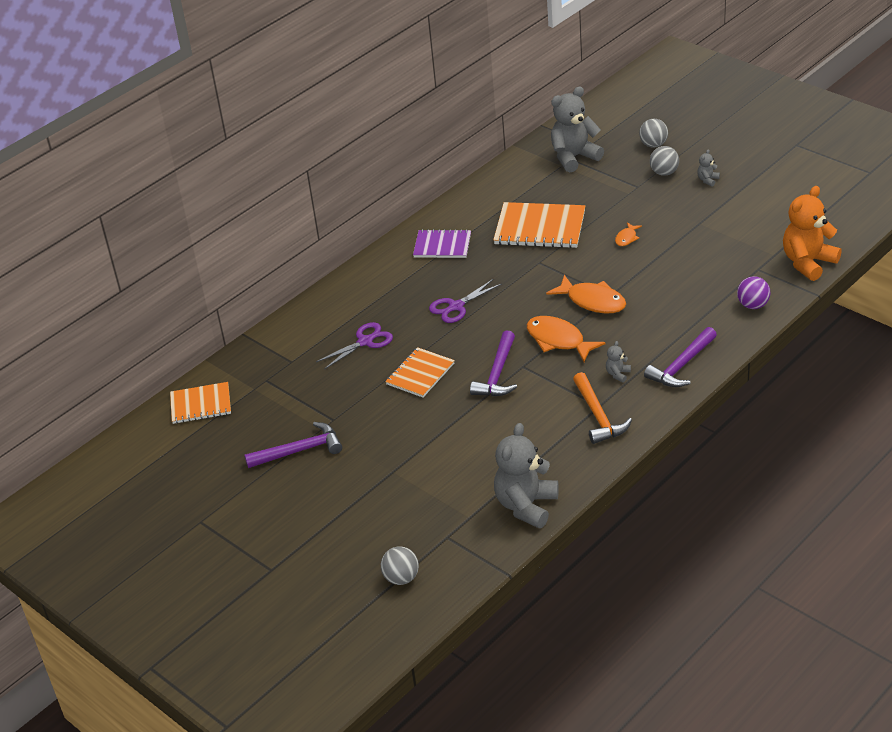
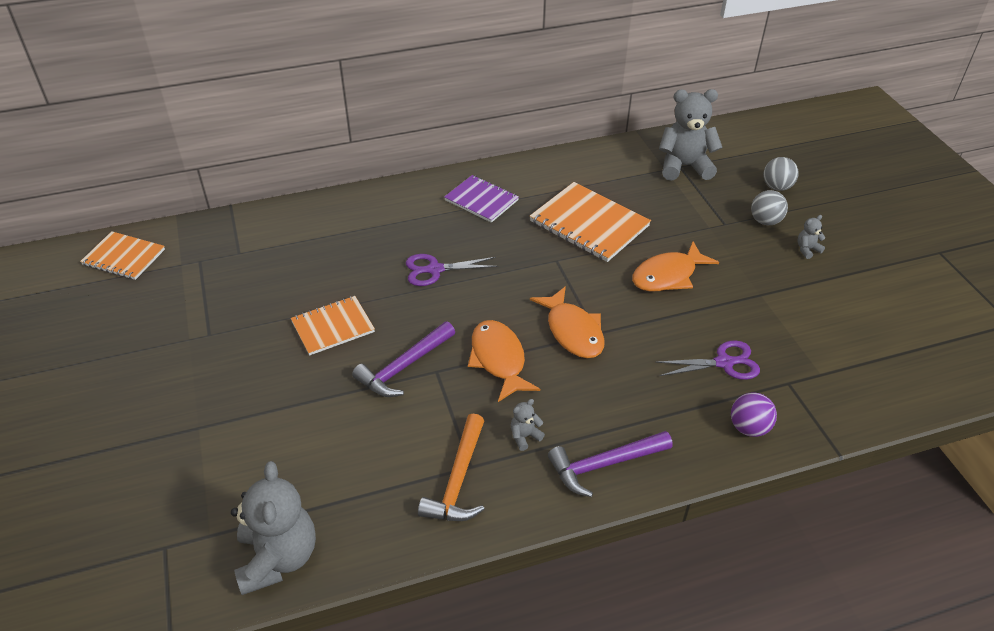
camera: 25 degrees right, 5 degrees up
(299, 450) = (146, 353): purple hammer -> none
(366, 341) = (320, 265): purple scissors -> purple scissors (725, 362)
(401, 578) = (69, 575): grey ball -> none
(526, 506) = (278, 558): grey teddy bear -> grey teddy bear turned 120 degrees clockwise
(626, 238) = (668, 275): orange fish -> orange fish, size x1.99
(808, 263) = (856, 405): orange teddy bear -> none

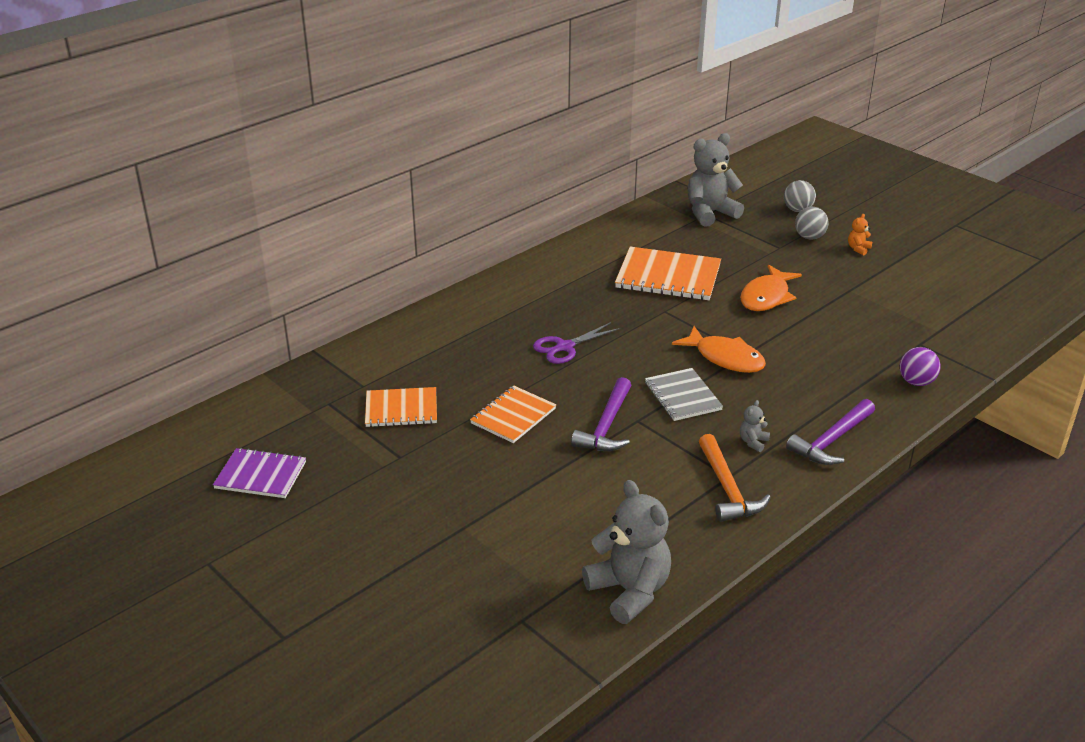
camera: 25 degrees left, 10 degrees down
(124, 257) = (245, 422): orange notebook -> orange notebook (401, 409)
(481, 200) = (556, 283): purple notebook -> purple notebook (260, 475)
(499, 360) = (683, 396): orange fish -> grey notebook
(725, 362) = (862, 344): purple scissors -> none
(807, 249) = (858, 249): grey teddy bear -> orange teddy bear

